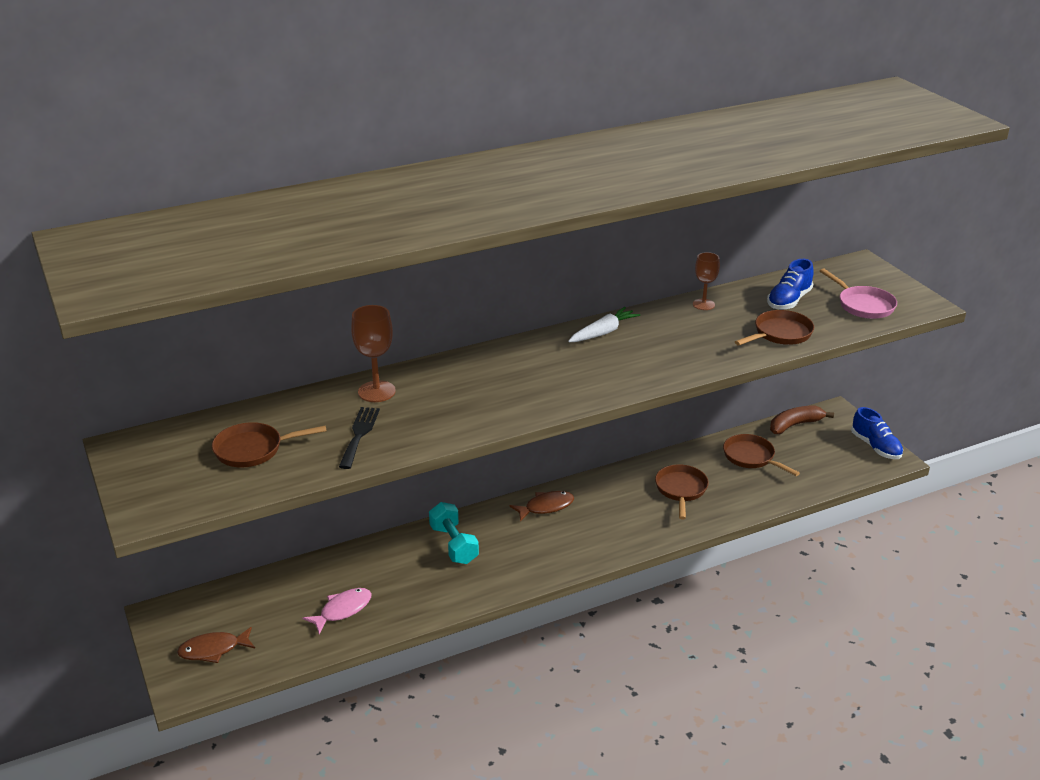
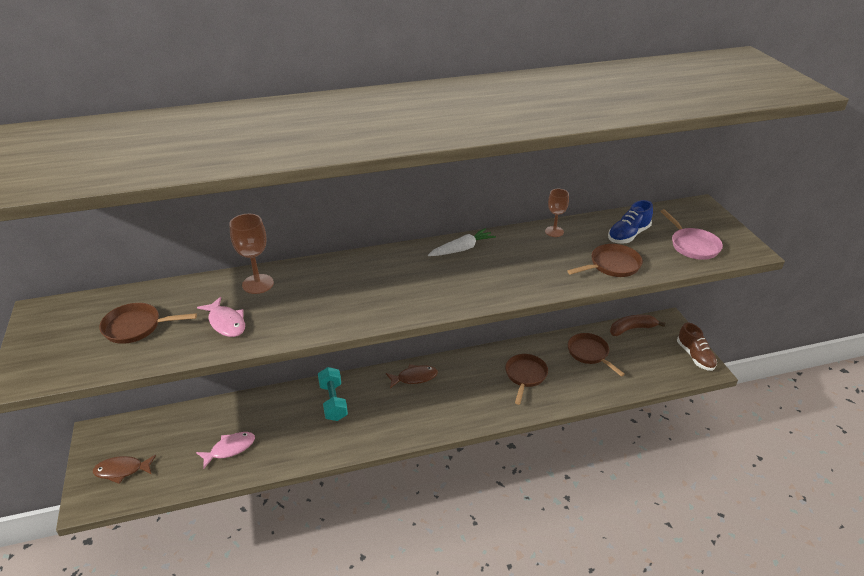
camera: 10 degrees right, 5 degrees up
(359, 434) = (226, 323): black fork -> pink fish
(875, 447) = (695, 356): blue shoe -> brown shoe

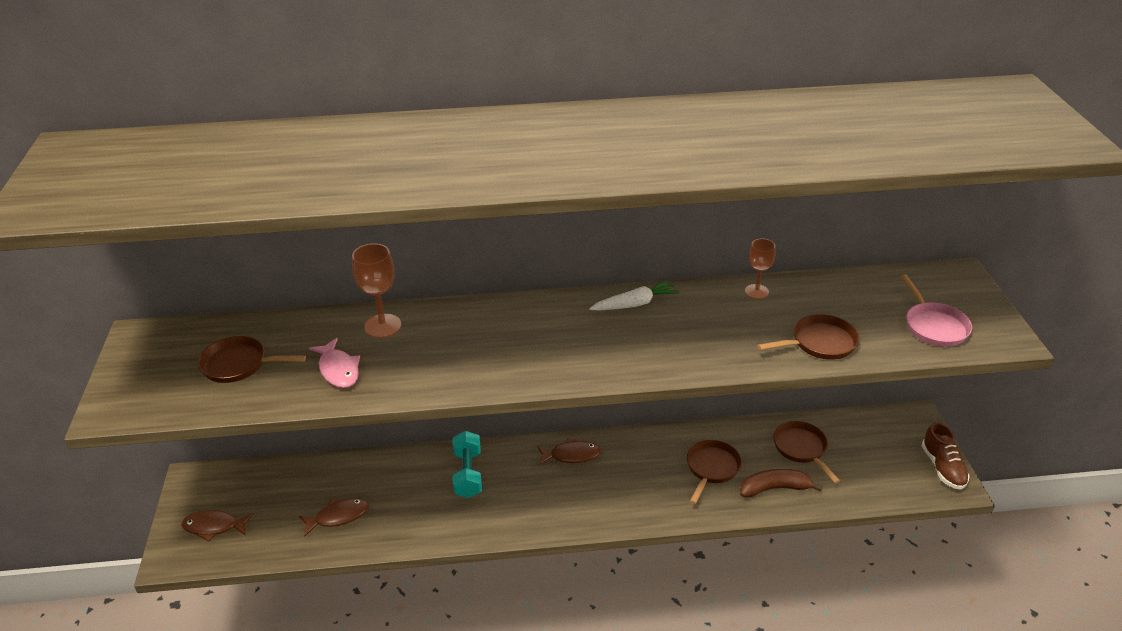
camera: 10 degrees right, 0 degrees up
(230, 449) = (338, 516): pink fish -> brown fish
(628, 235) = (852, 304): blue shoe -> none
(632, 329) = (865, 422): brown banana -> brown banana (774, 488)

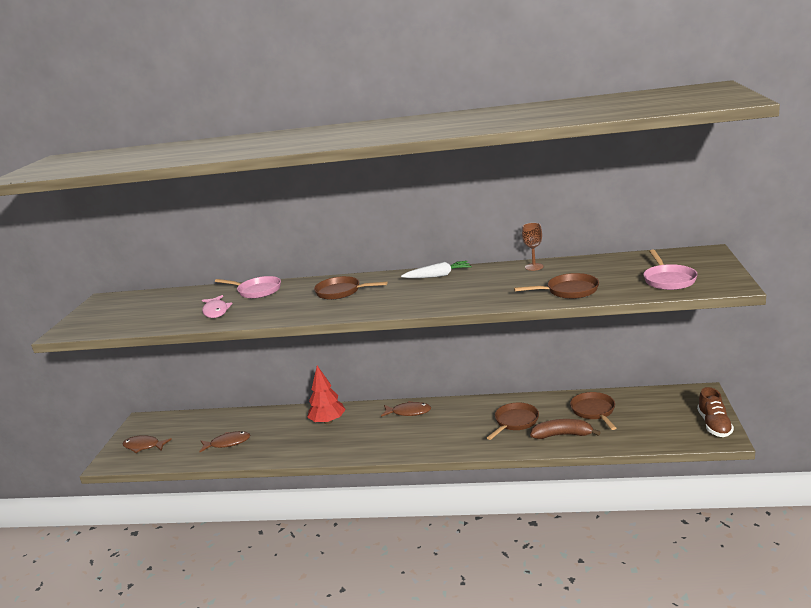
camera: 15 degrees right, 15 degrees down
(239, 364) = (155, 310): brown pan -> brown pan (341, 292)
(382, 326) = (257, 291): brown goblet -> pink pan
(468, 474) = (328, 421): turquoise dumbbell -> red tree

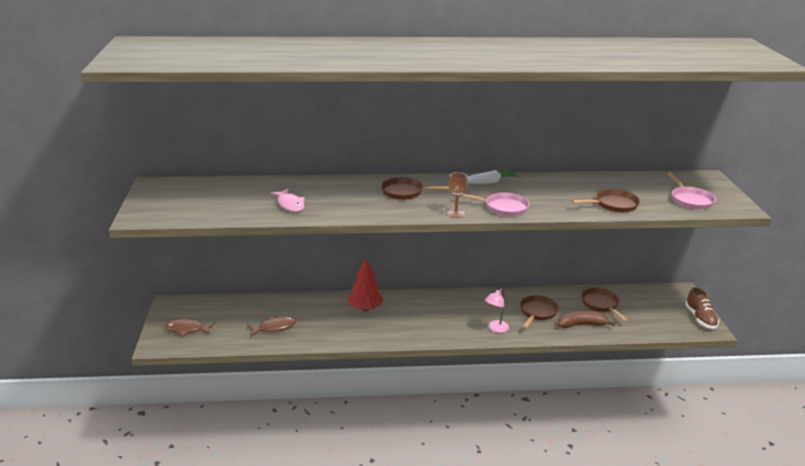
camera: 15 degrees left, 5 degrees up
(257, 291) = (318, 186): pink pan -> pink pan (503, 208)
(409, 412) = (438, 301): brown fish -> none
(459, 441) = (495, 329): none -> pink lamp
(534, 267) = (570, 180): brown goblet -> brown goblet (456, 214)

